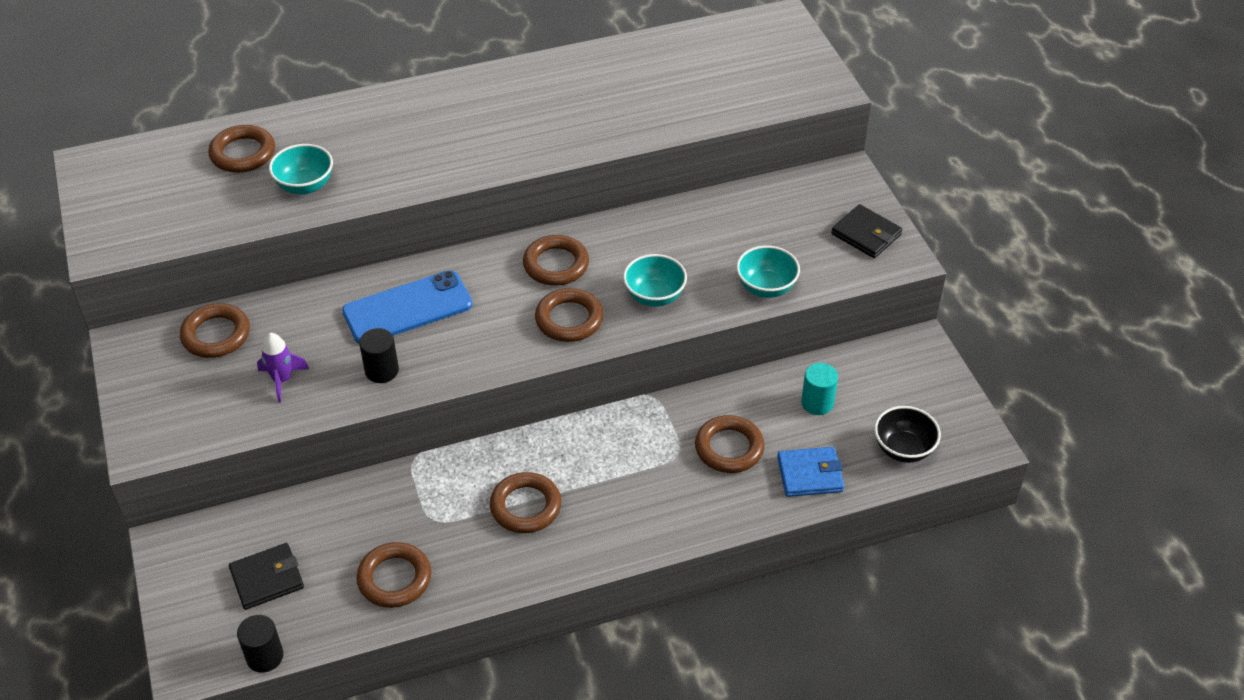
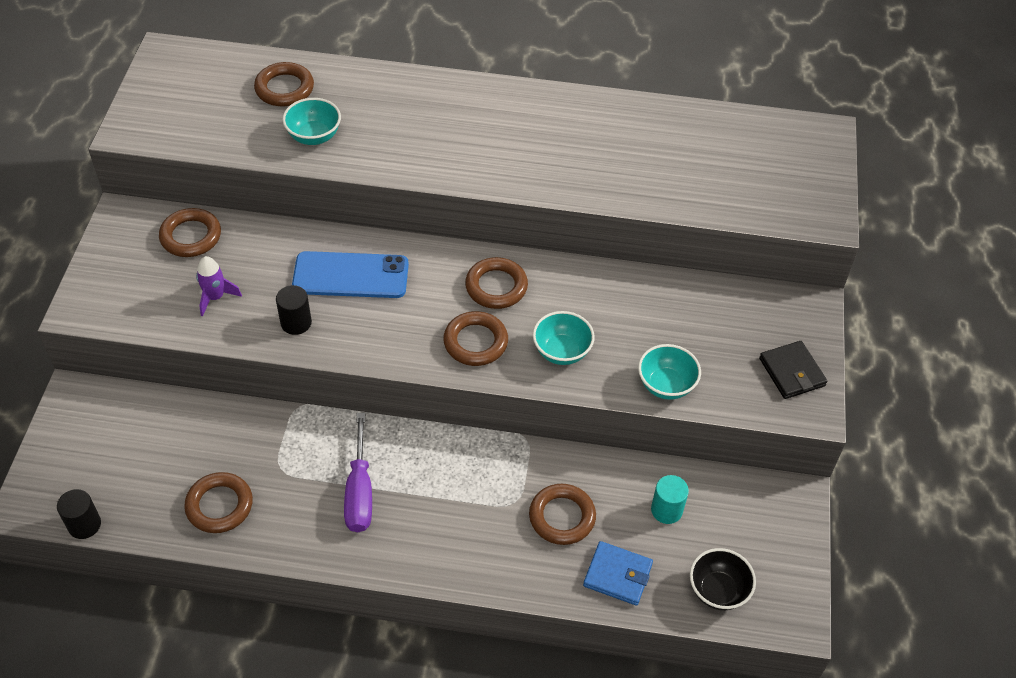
camera: 25 degrees right, 5 degrees up
(267, 578) = (126, 459): black wallet -> none
(525, 506) = (359, 491): brown ring -> purple screwdriver

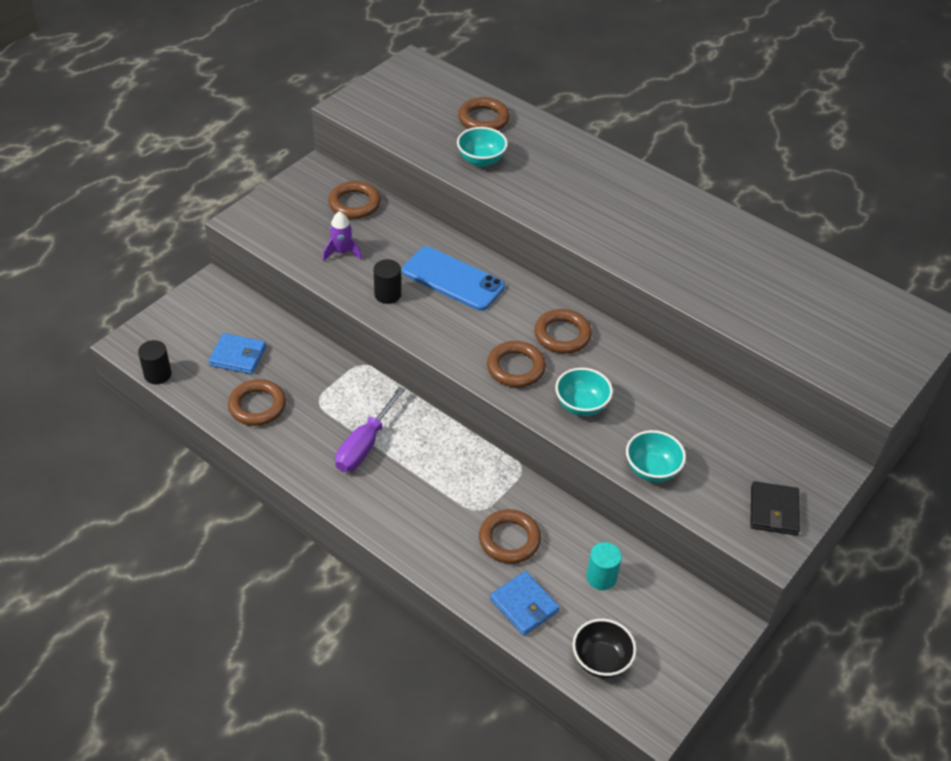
camera: 30 degrees right, 5 degrees down
(160, 461) = (238, 356): none -> blue wallet

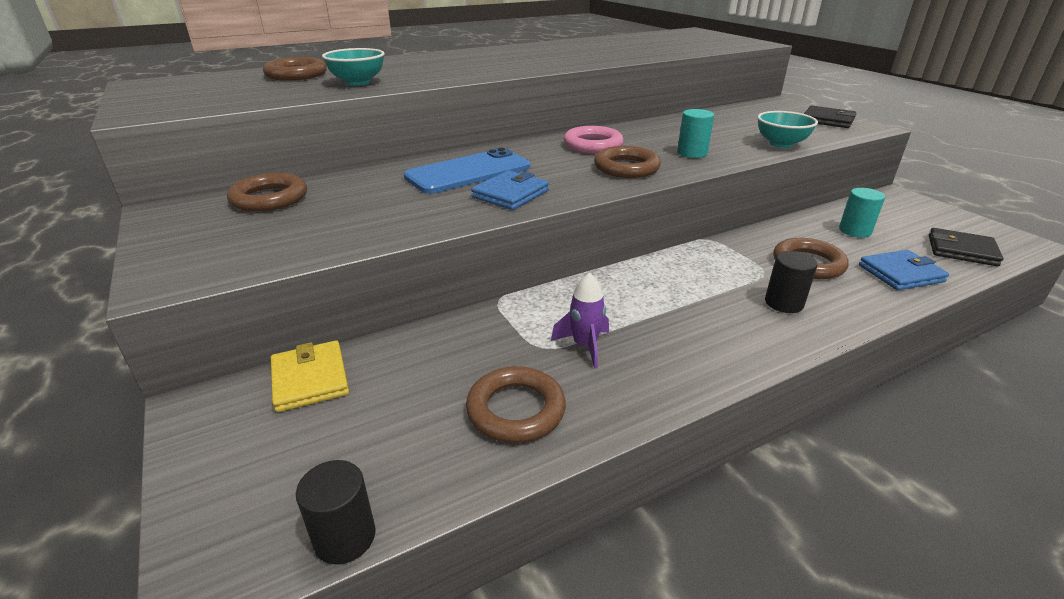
camera: 65 degrees left, 15 degrees down
(238, 356) = (391, 409): blue wallet -> blue wallet (510, 194)
(248, 314) = (310, 379): none -> yellow wallet
(342, 252) = (346, 220): purple rocket -> purple rocket (584, 346)
(365, 444) = (640, 325): purple screwdriver -> none
(387, 294) = (456, 206): black cylinder -> black cylinder (784, 303)
(562, 335) = (593, 145): brown ring -> pink ring
(581, 405) = (692, 153): turquoise bowl -> turquoise cylinder
(601, 660) = (961, 250): black bowl -> black wallet

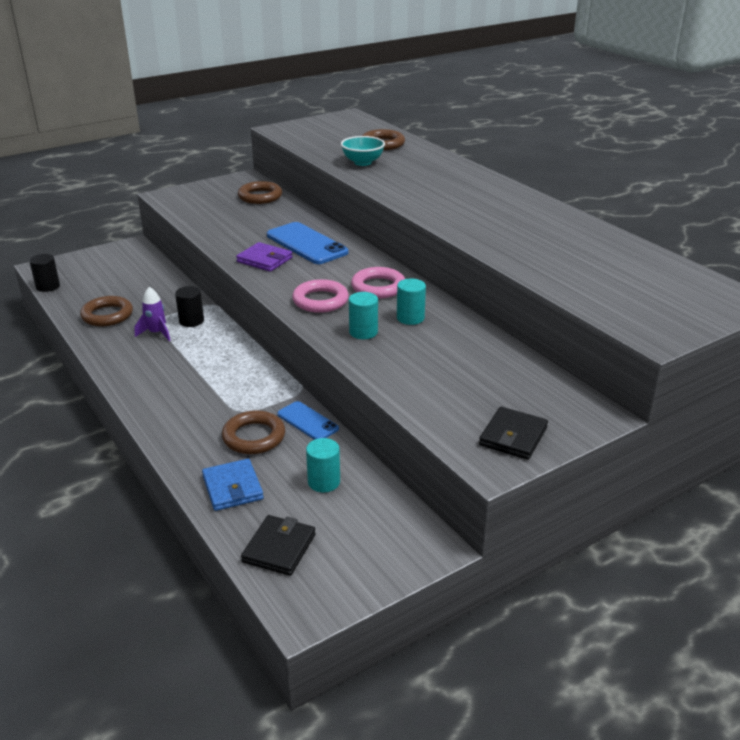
camera: 85 degrees right, 0 degrees up
(310, 379) = (146, 264): yellow wallet -> none
(510, 194) = (264, 260): blue wallet -> purple wallet
(626, 168) = (320, 300): brown ring -> pink ring
(657, 137) = (410, 318): none -> turquoise cylinder
(764, 236) = (307, 421): none -> blue phone
(781, 144) = (402, 385): turquoise bowl -> none
(784, 303) = (192, 413): black cylinder -> black cylinder (191, 321)

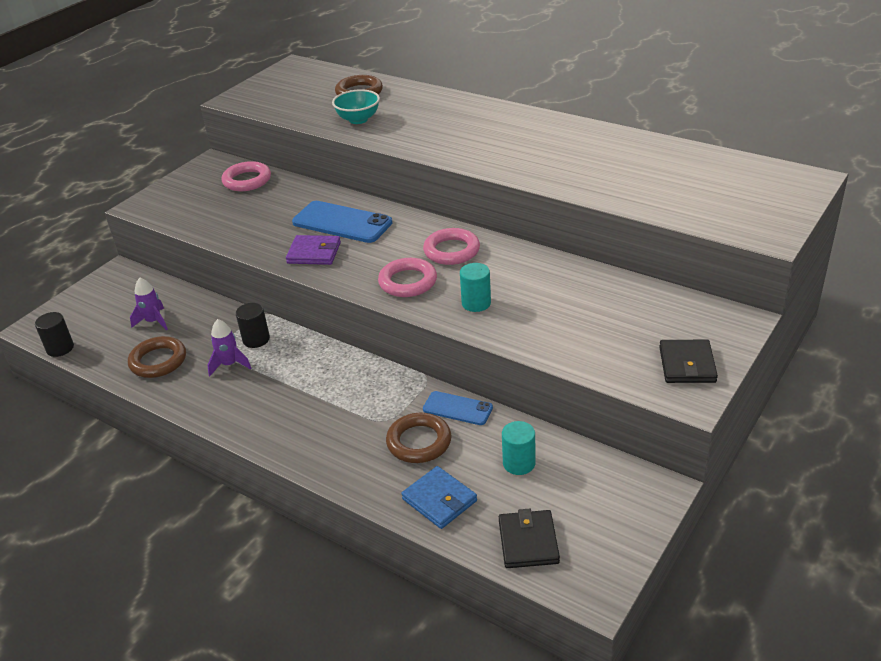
camera: 20 degrees left, 5 degrees up
(128, 287) = (154, 321): none -> purple rocket
(260, 196) = (247, 180): brown ring -> pink ring
(410, 318) = (507, 275): turquoise cylinder -> none

